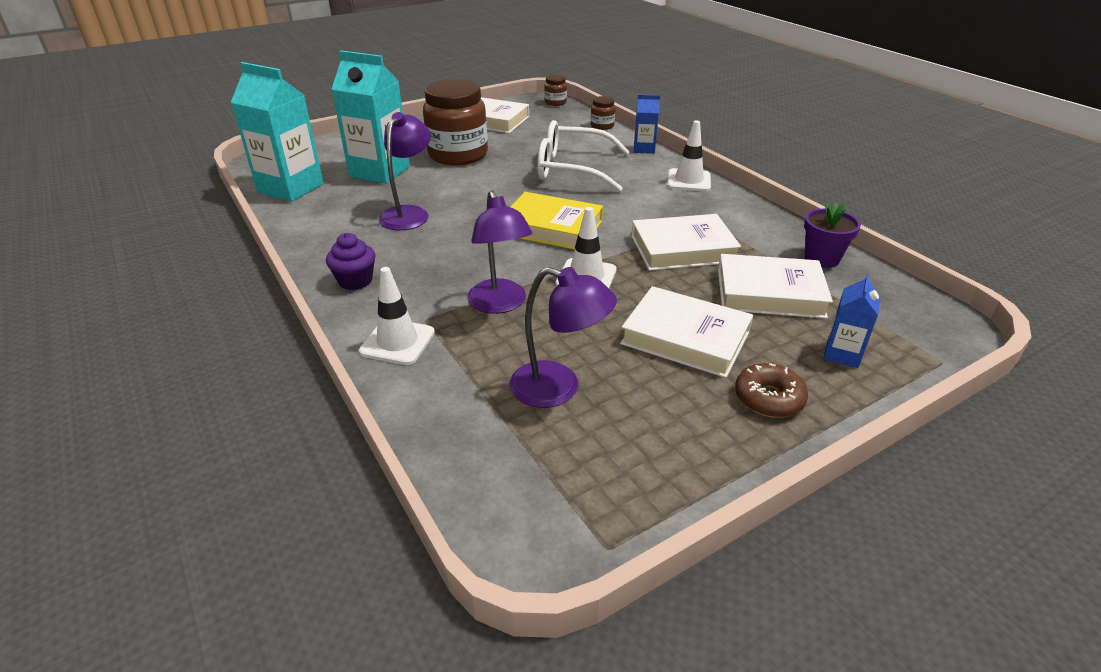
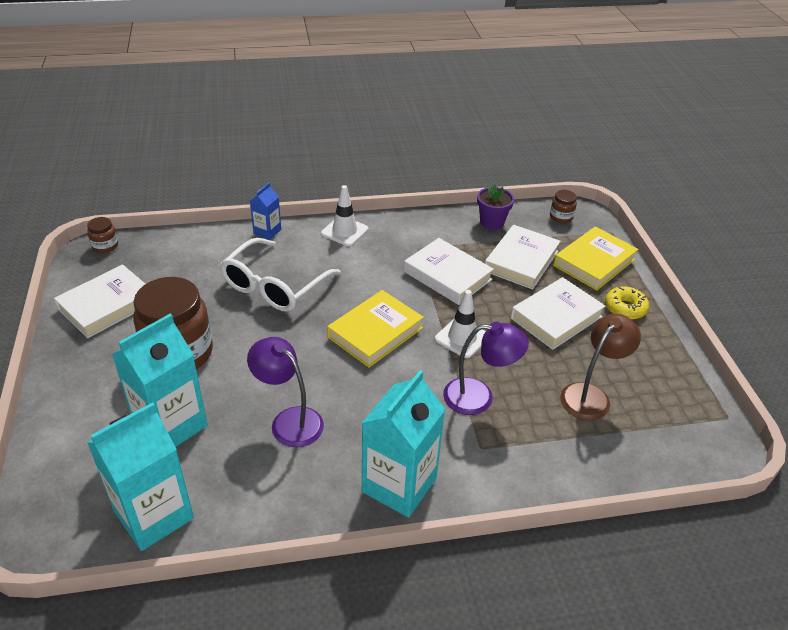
camera: 70 degrees left, 5 degrees up
(355, 281) = (399, 485): purple cupcake -> turquoise carton
(397, 342) = (507, 472): white traffic cone -> none
(558, 388) = (591, 395): purple lamp -> brown lamp
(602, 126) = (195, 237): brown jar -> brown jar (561, 217)
(682, 248) = (447, 276): white book -> white book turned 60 degrees counterclockwise
(768, 398) = (625, 308): brown donut -> yellow donut
(842, 354) = (594, 262): blue carton -> yellow book

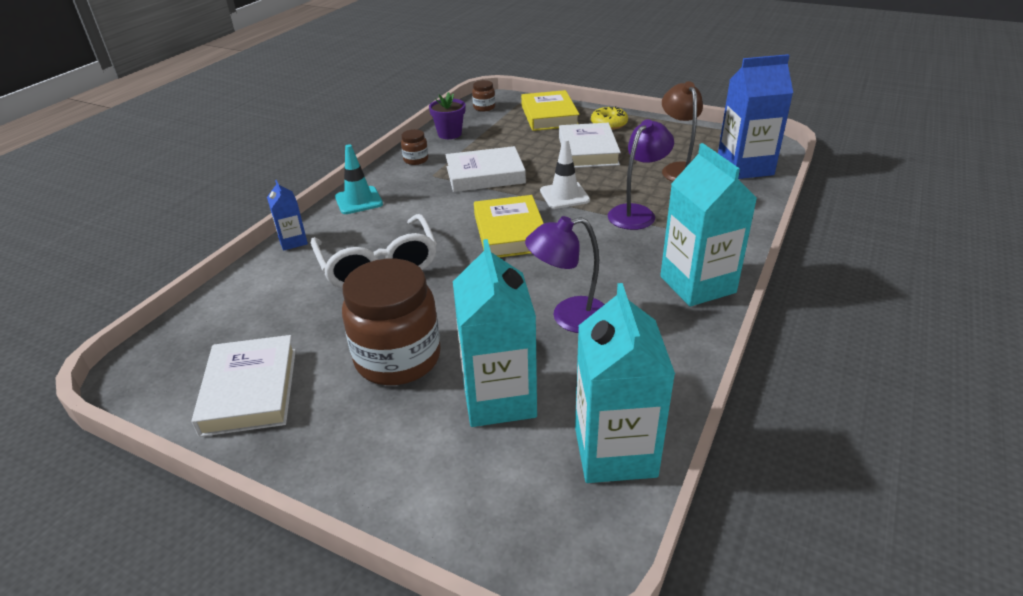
camera: 50 degrees left, 5 degrees down
(105, 246) = (141, 360): brown jar -> brown jar (416, 160)
(344, 231) = (358, 200): white traffic cone -> turquoise traffic cone
(521, 261) = (510, 140): white book -> none
(649, 444) = (744, 167): none -> blue carton

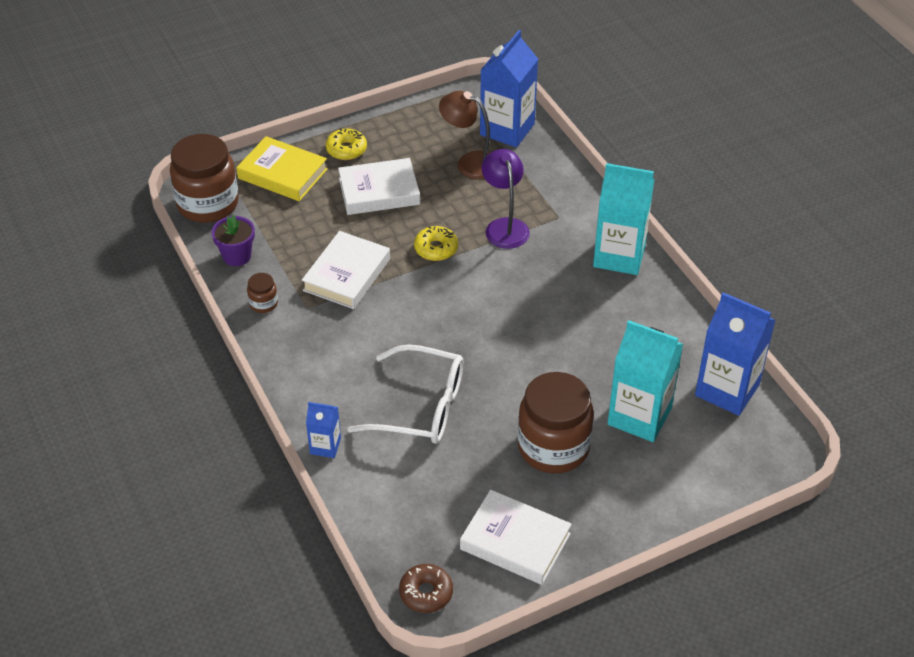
camera: 55 degrees left, 10 degrees up
(150, 364) = (426, 593): none -> brown donut
(358, 200) = (299, 375): turquoise traffic cone -> none
(484, 107) = (208, 204): brown jar -> brown jar, size x2.30
(510, 232) = (456, 309): yellow book -> none
(564, 195) = (436, 248): white traffic cone -> yellow donut
(569, 317) = (592, 338): purple lamp -> none
(588, 151) = (379, 191): white book -> white book turned 45 degrees counterclockwise
(615, 452) = (727, 390): turquoise carton -> blue carton

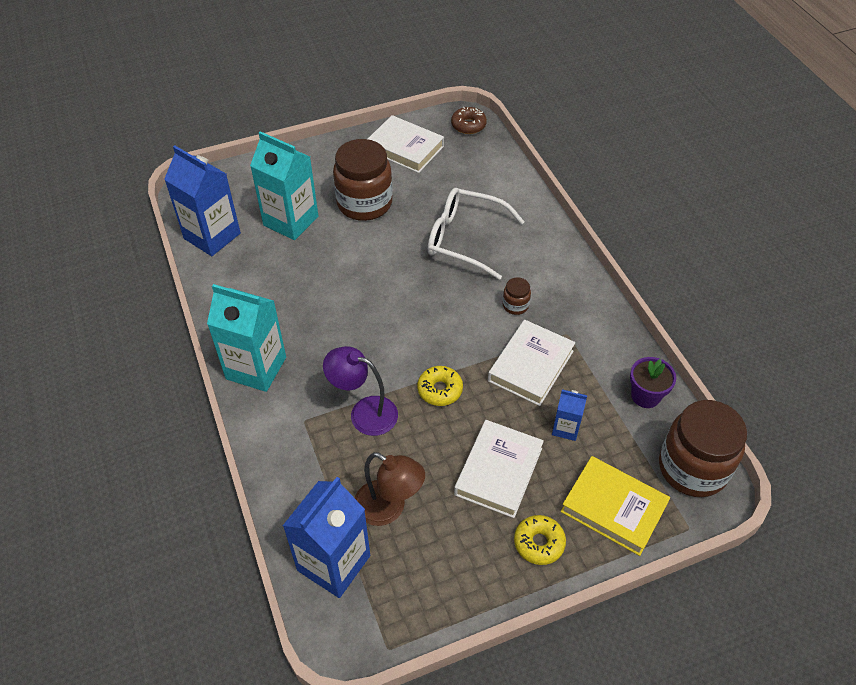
camera: 175 degrees left, 5 degrees up
(263, 303) = (609, 340): brown jar -> brown jar (515, 305)
(325, 446) = (541, 215): blue carton -> blue carton (565, 428)
(379, 191) = (498, 471): white book -> white book turned 60 degrees counterclockwise
(504, 226) = (364, 412): purple lamp -> purple lamp turned 120 degrees clockwise

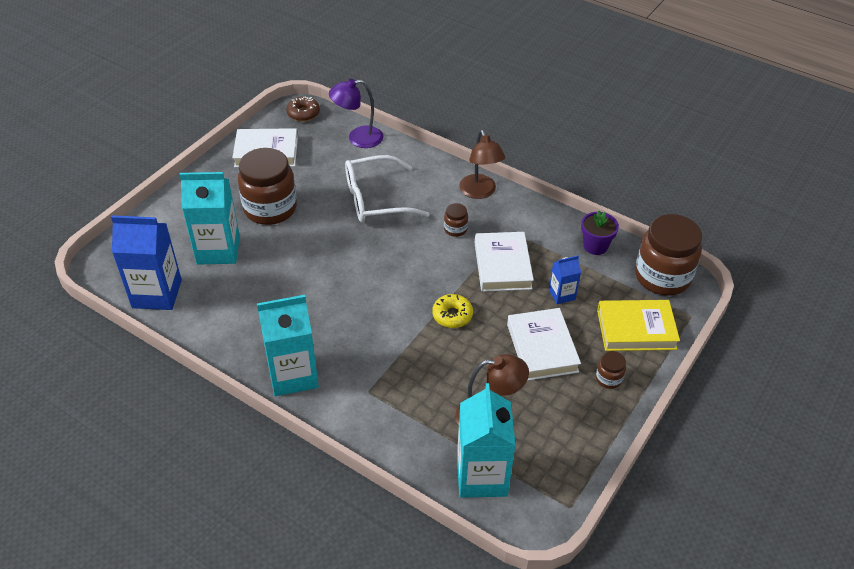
camera: 35 degrees left, 5 degrees down
(334, 563) = (481, 476): blue carton -> turquoise carton
(364, 412) = (410, 361): purple lamp -> purple lamp (358, 138)
(539, 543) = (608, 379): yellow donut -> brown jar
(572, 280) = (480, 192): none -> brown lamp

